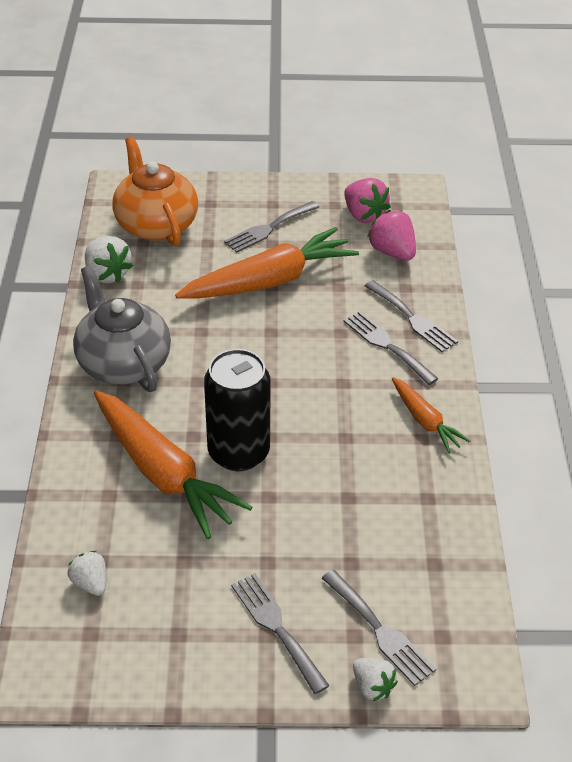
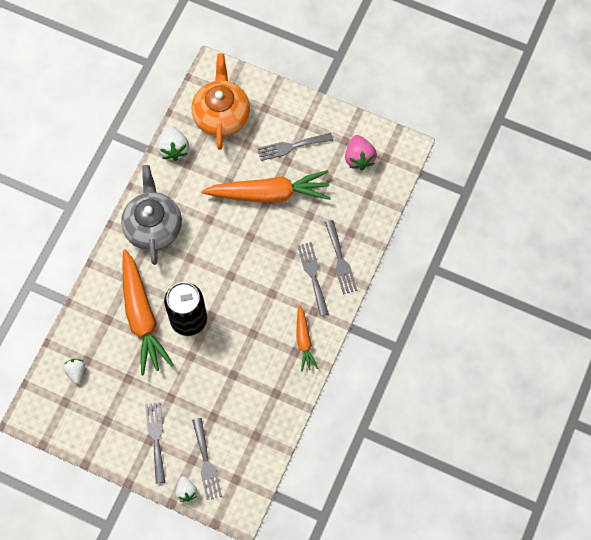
camera: 25 degrees right, 25 degrees up
(392, 252) = (359, 199): pink strawberry -> none

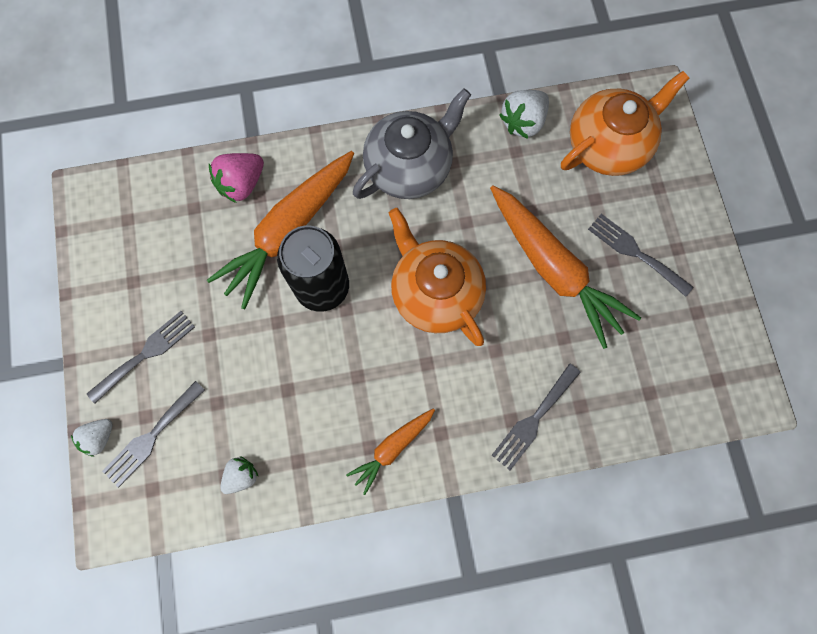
camera: 55 degrees right, 5 degrees up
(76, 372) = (171, 207): white strawberry -> white strawberry (241, 476)
(236, 263) = (435, 292): none -> orange teapot
(313, 275) = (488, 398): grey fork -> none
(359, 158) = (689, 346): pink strawberry -> pink strawberry (241, 184)

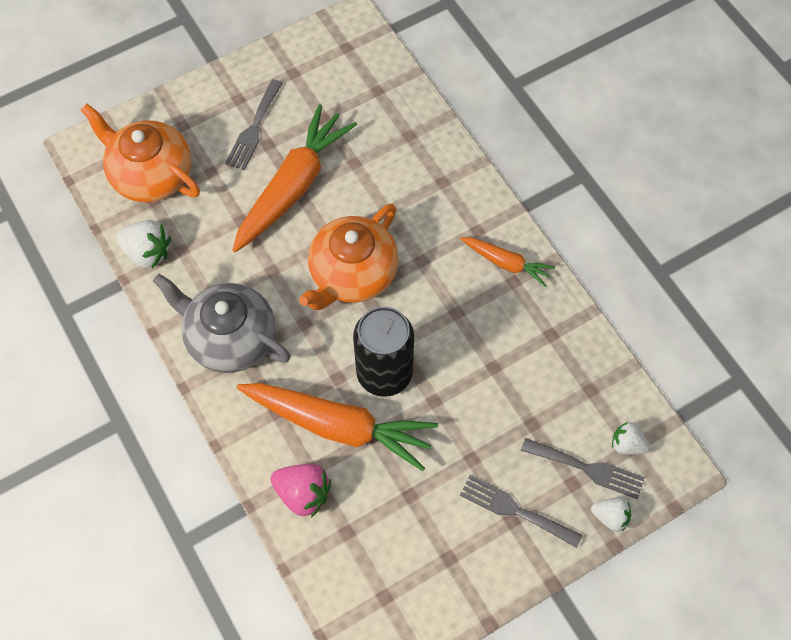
camera: 110 degrees left, 10 degrees down
(241, 476) = (585, 375): white strawberry -> white strawberry (627, 444)
(534, 419) = (435, 165): grey fork -> none

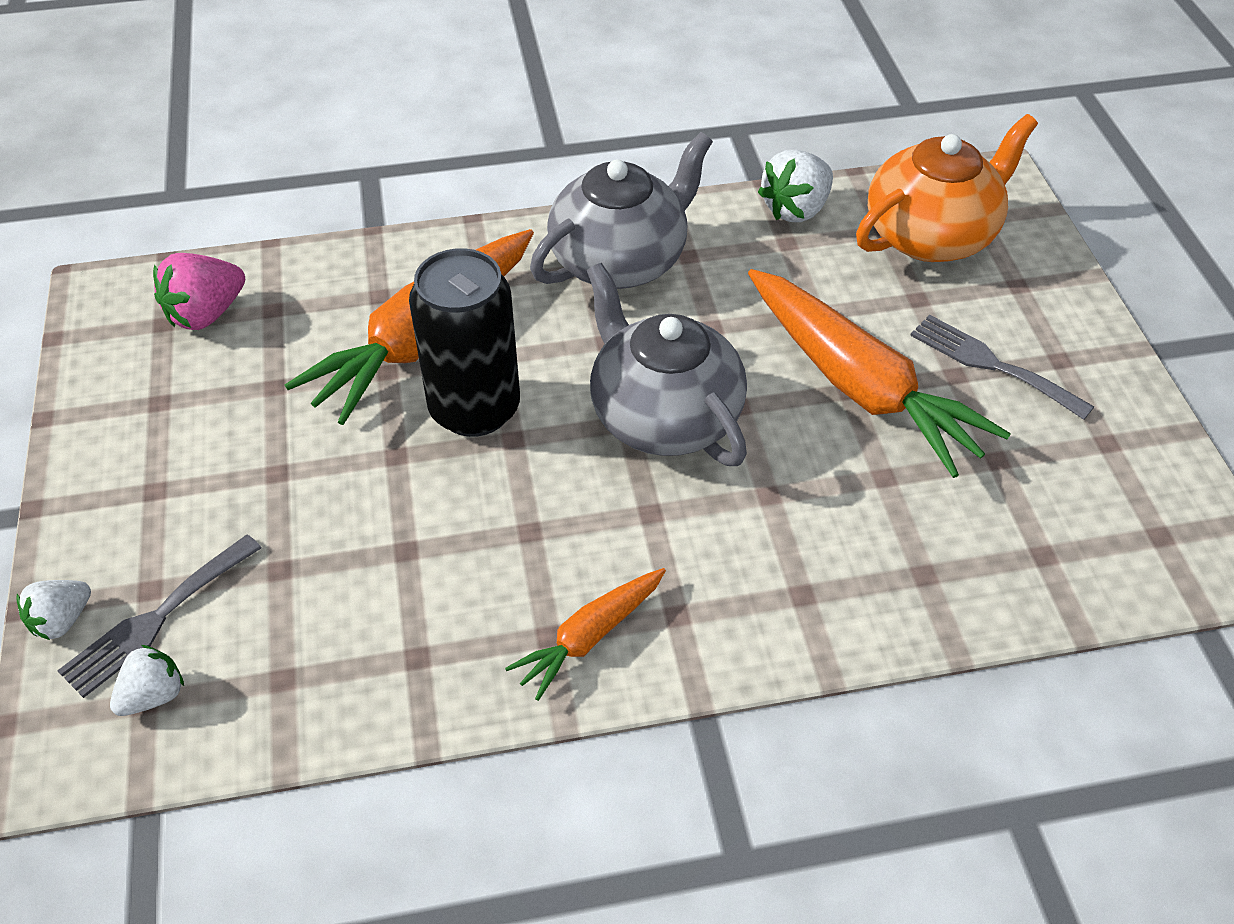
camera: 110 degrees right, 15 degrees down
(303, 494) = (352, 280): pink strawberry -> pink strawberry (206, 314)
(352, 274) = (663, 416): orange teapot -> grey teapot
(515, 510) = (165, 499): grey fork -> none

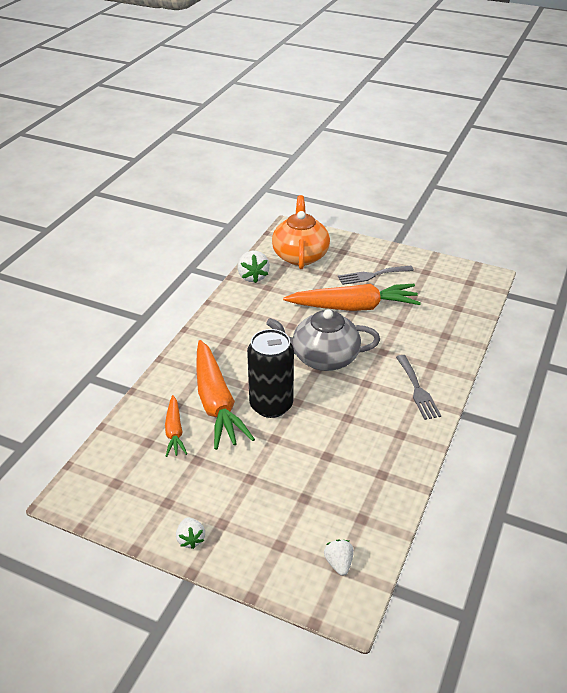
camera: 55 degrees left, 10 degrees down
(62, 620) = (271, 582): white strawberry -> white strawberry (190, 539)
(156, 619) = (298, 548): grey fork -> grey fork (417, 390)
(206, 314) = (126, 465): pink strawberry -> none
(589, 637) = (409, 424): orange carrot -> orange carrot (174, 431)
(620, 260) = (231, 331): grey teapot -> none

